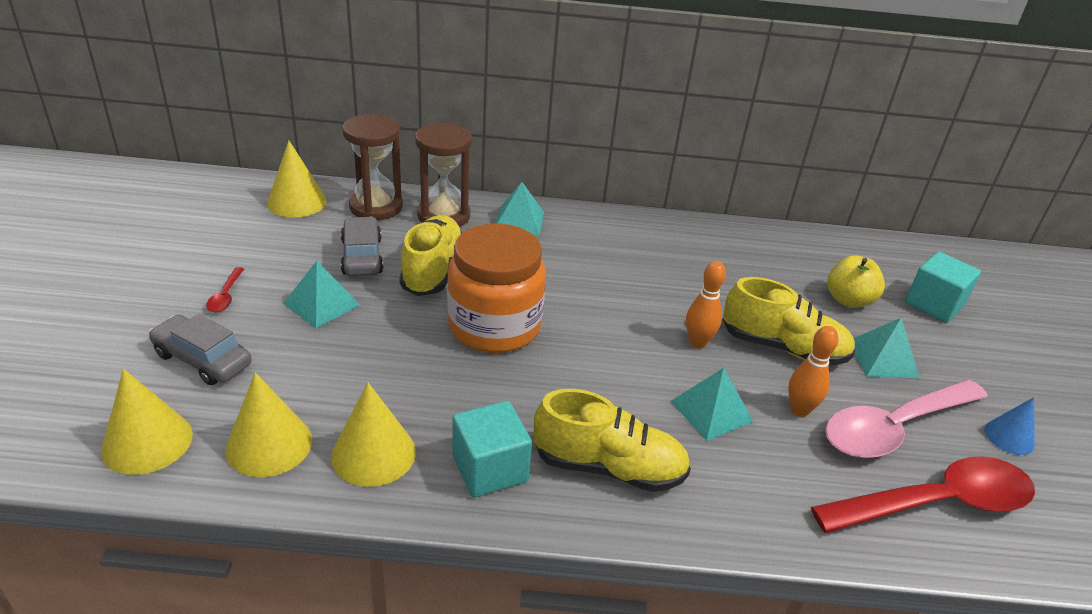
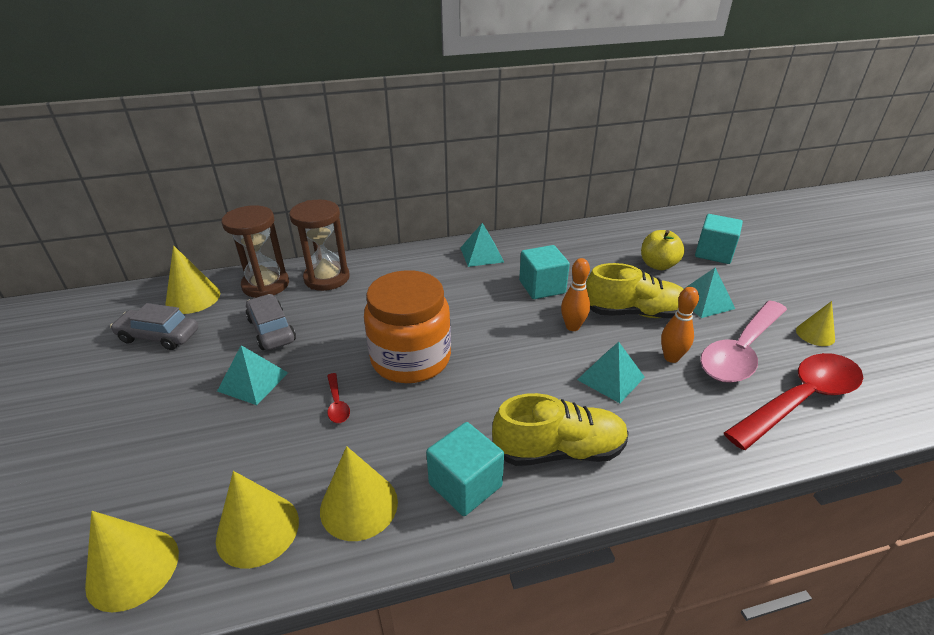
camera: 15 degrees left, 0 degrees up
(203, 359) = (159, 467): grey car -> grey car (159, 336)
(226, 296) = (159, 400): red spoon -> red spoon (337, 404)
(432, 270) = (338, 326): yellow shoe -> none
(519, 221) = (390, 267): turquoise pyramid -> turquoise pyramid (481, 254)
(685, 288) = (542, 287): none -> turquoise cube
(1009, 437) = (815, 334): blue cone -> yellow cone

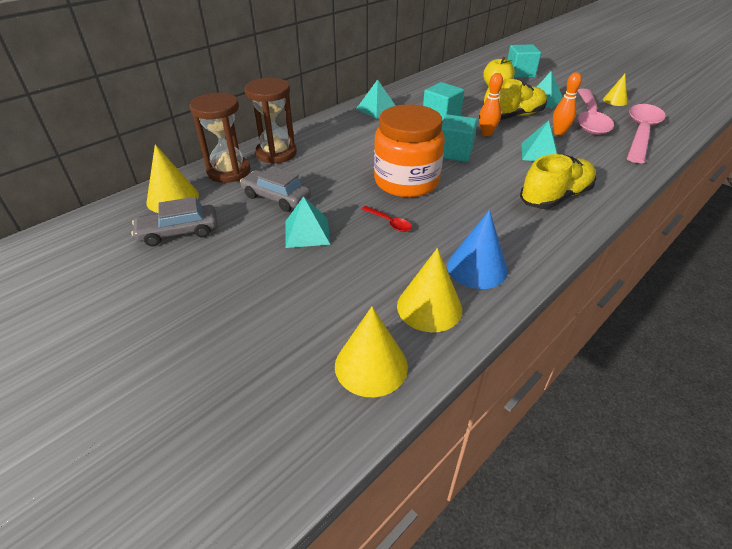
camera: 30 degrees left, 5 degrees up
(359, 505) = (477, 268): yellow cone -> blue cone
(465, 485) = (525, 233): turquoise cube -> turquoise cube (454, 152)
(800, 399) = (640, 133): red spoon -> pink spoon

